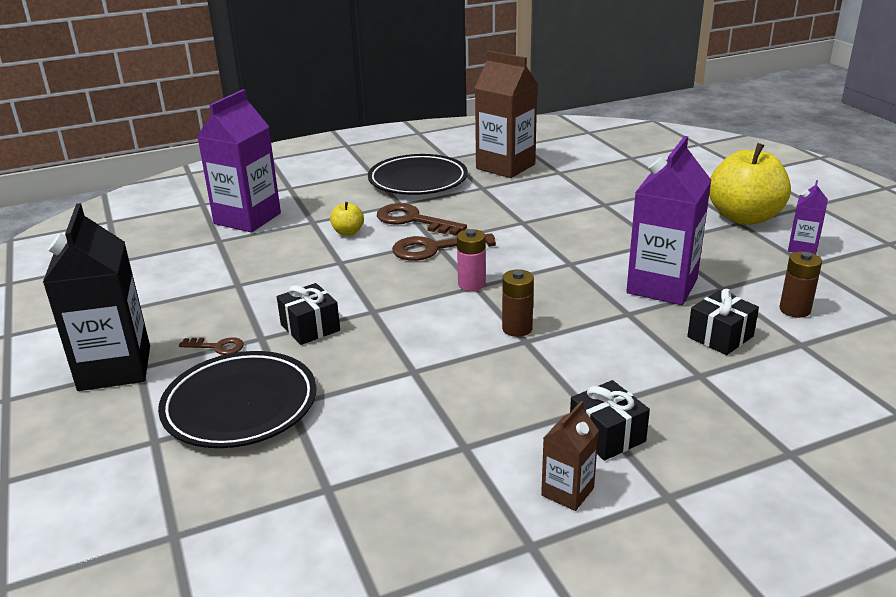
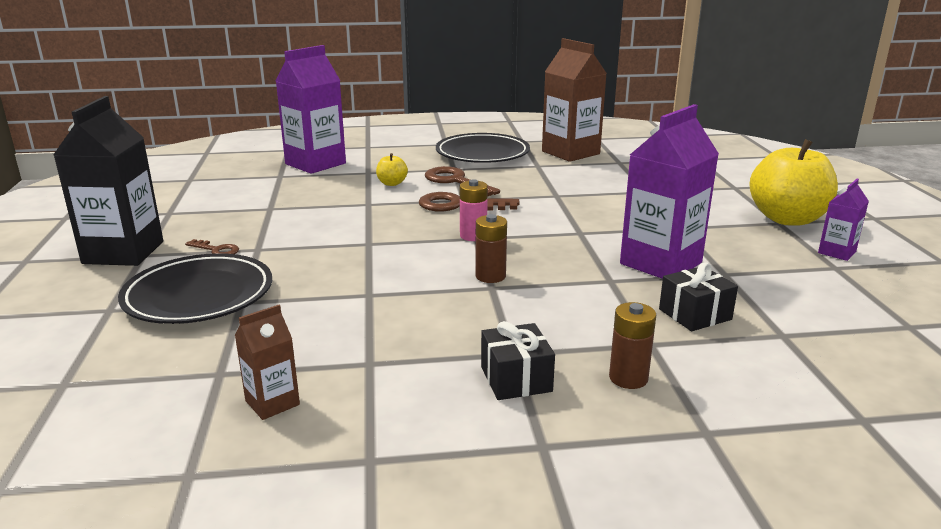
camera: 15 degrees right, 5 degrees down
(310, 327) = (304, 247): black gift -> none
(567, 492) = (440, 420): brown carton -> brown carton (272, 403)
(794, 310) = (794, 304): brown battery -> brown battery (628, 378)

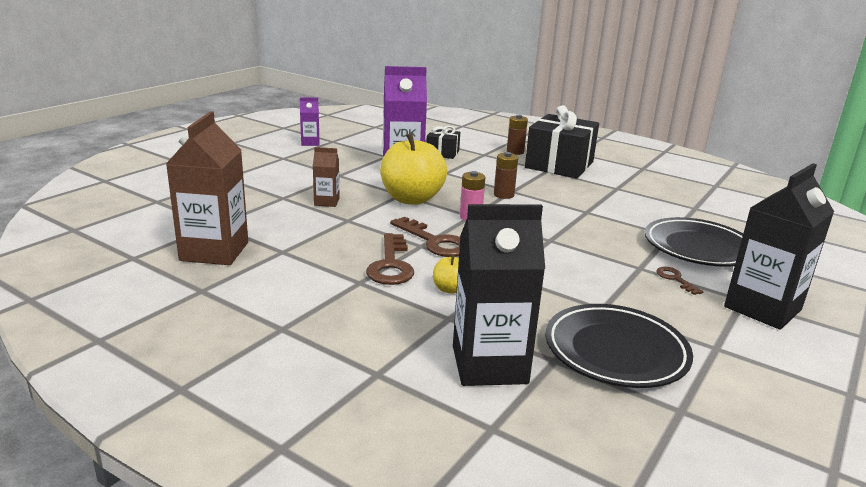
camera: 140 degrees left, 0 degrees up
(272, 403) = (672, 191): brown carton -> brown carton (326, 202)
(315, 164) = (489, 365): purple carton -> black carton
(482, 154) = (288, 289): black plate -> black plate (615, 351)
(516, 379) = (559, 165): black gift -> black gift, size x2.00
(787, 219) = (273, 157): yellow apple -> yellow apple (412, 199)

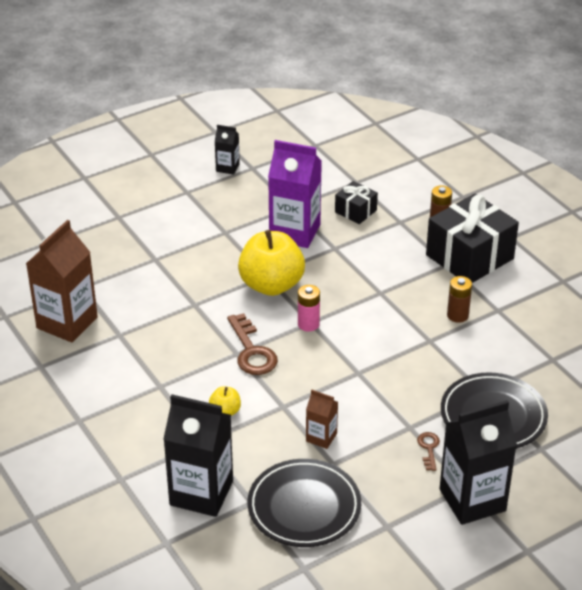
camera: 25 degrees right, 15 degrees up
(310, 143) = (227, 167): purple carton -> black carton
(326, 202) = (190, 274): brown carton -> brown carton (321, 437)
(391, 265) = (196, 372): brown key -> none
(503, 195) = (366, 297): brown battery -> brown battery (457, 315)

